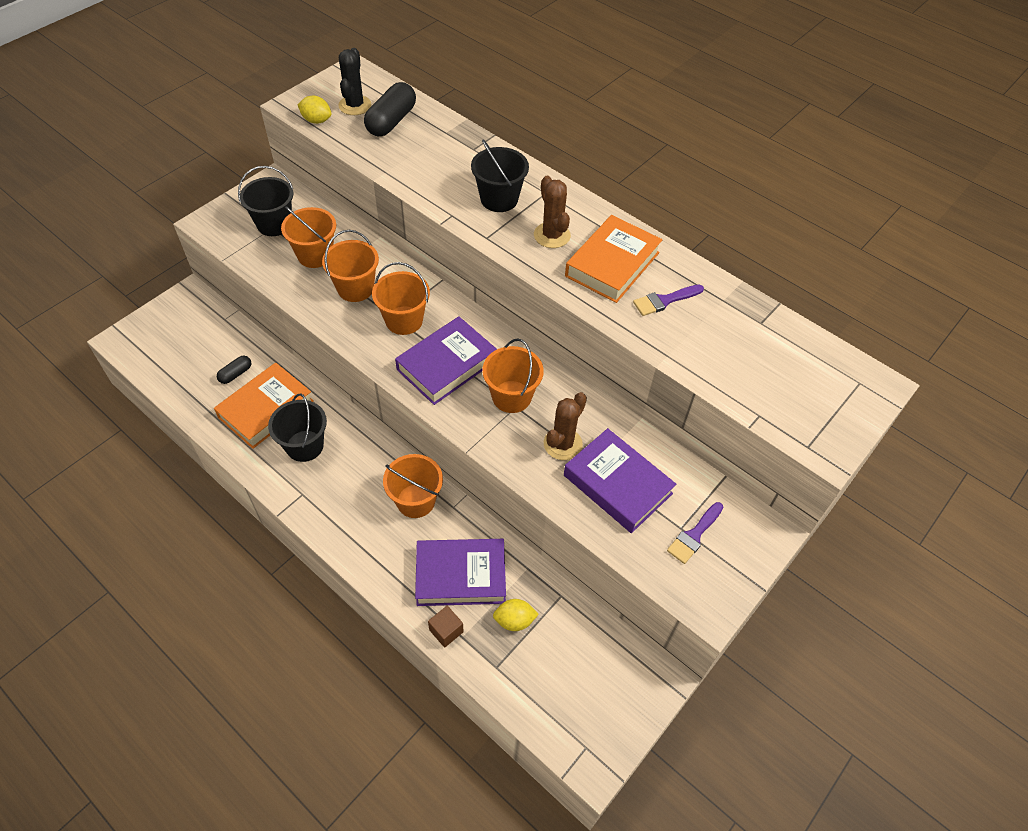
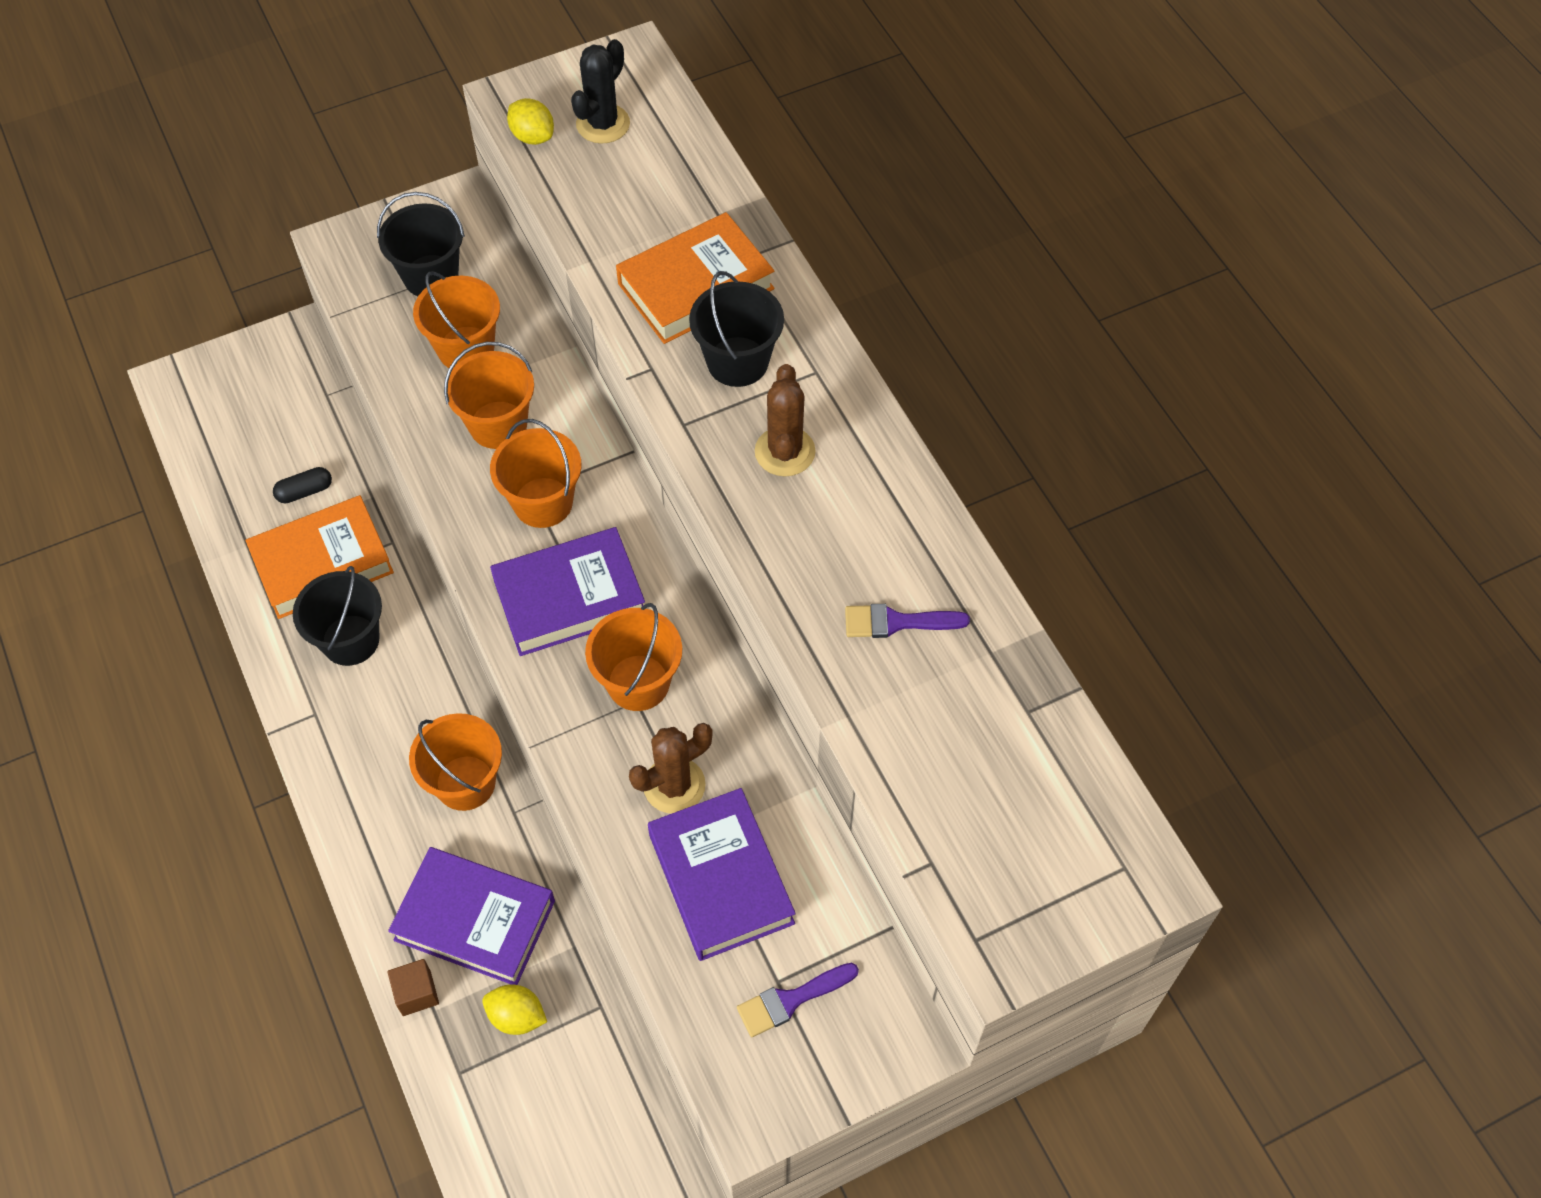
camera: 25 degrees right, 5 degrees up
(391, 121) = (644, 169): black capsule -> none
(612, 264) = (851, 532): orange book -> orange book (695, 286)

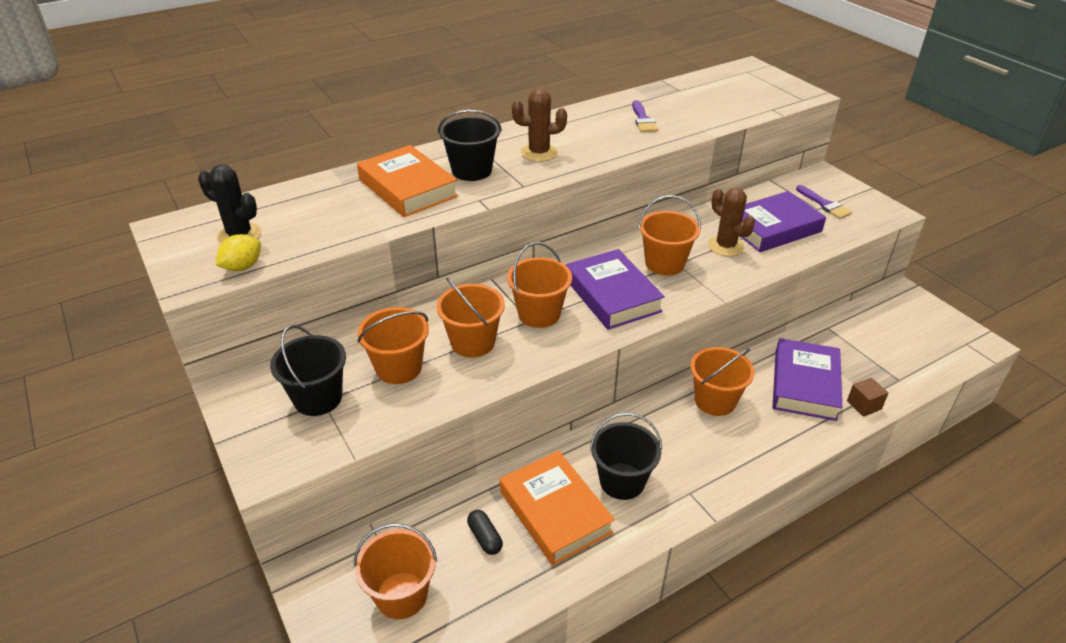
camera: 95 degrees left, 20 degrees down
(254, 417) = (401, 595): none -> orange bucket
(517, 1016) = (852, 359): yellow lemon -> none

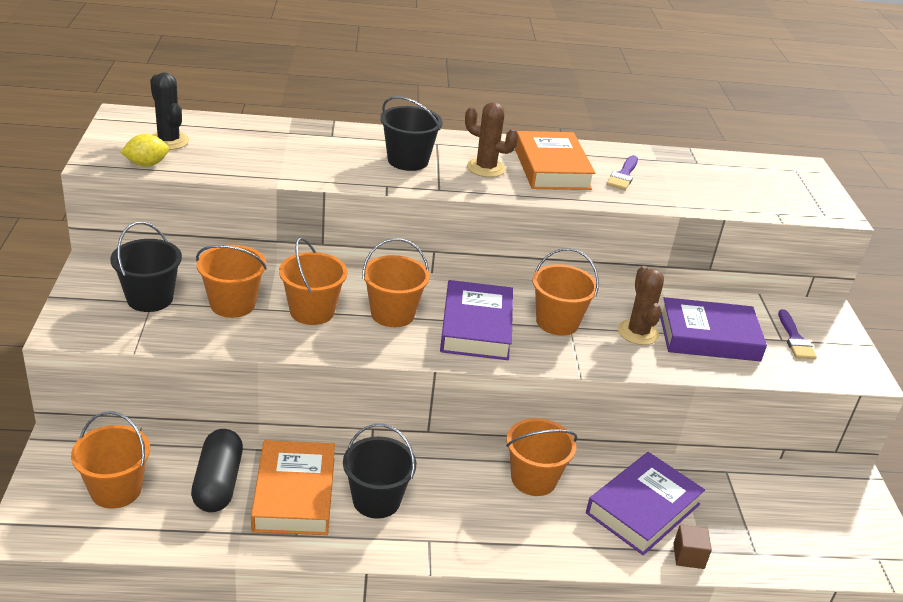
camera: 25 degrees right, 5 degrees down
(407, 188) = (337, 154): orange book -> orange book (551, 168)
(485, 538) = (218, 483): black capsule -> black capsule, size x1.90

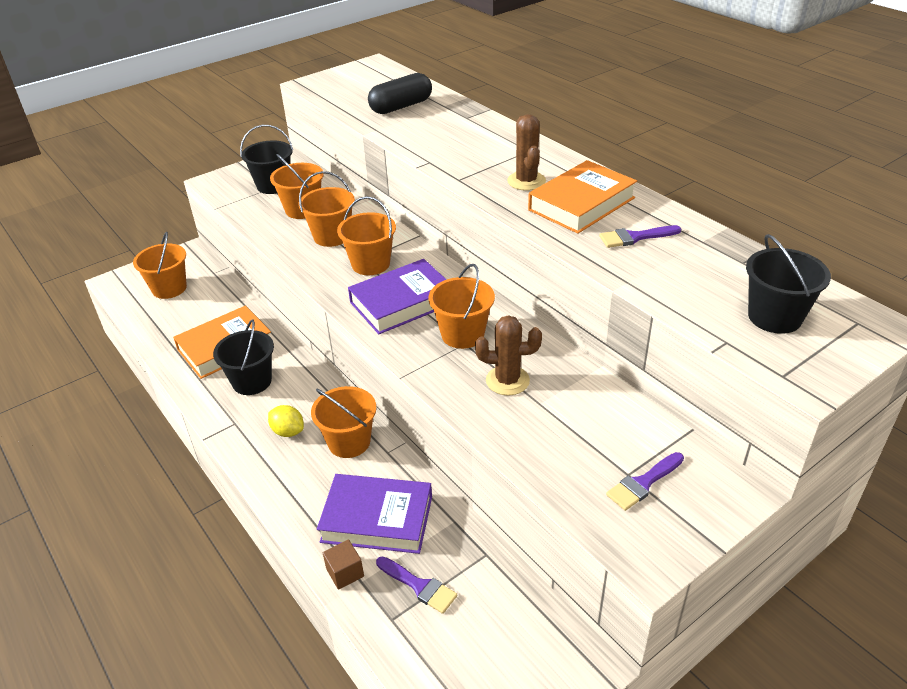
camera: 60 degrees right, 5 degrees up
(146, 164) = (326, 94): yellow lemon -> yellow lemon (288, 431)
(169, 141) = (365, 85): black cactus -> none
(218, 483) = (207, 316): black capsule -> black capsule (401, 106)
(408, 161) = (480, 153): black bucket -> black bucket (774, 317)
(638, 332) = (507, 380): brown cactus -> brown cactus turned 45 degrees clockwise
(709, 337) = (561, 424): purple book -> none
(733, 521) = (419, 586): none -> purple brush

